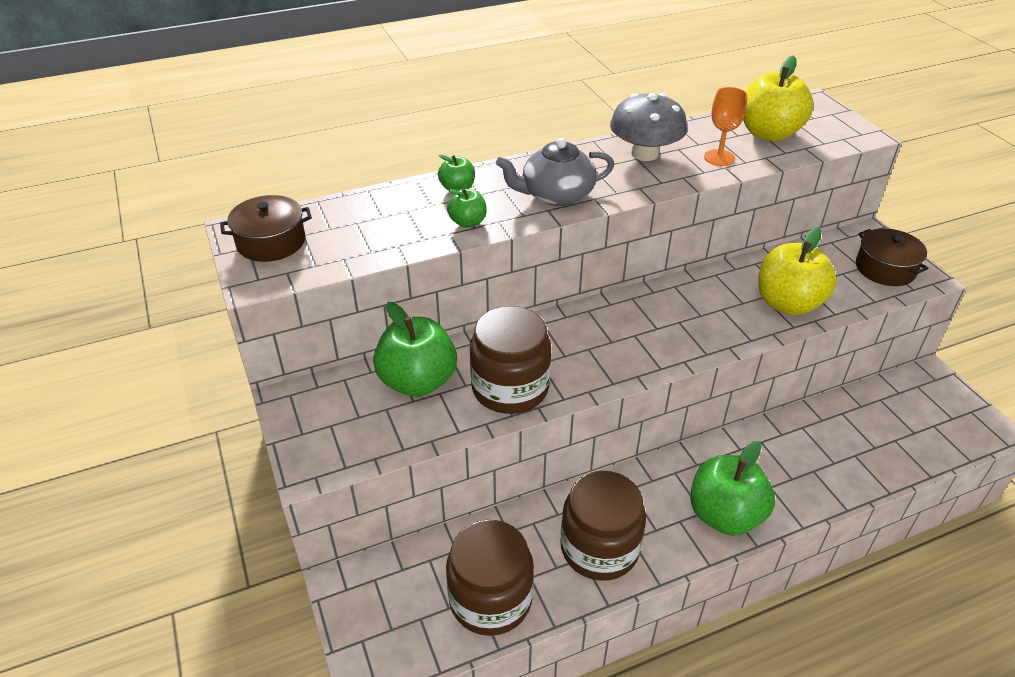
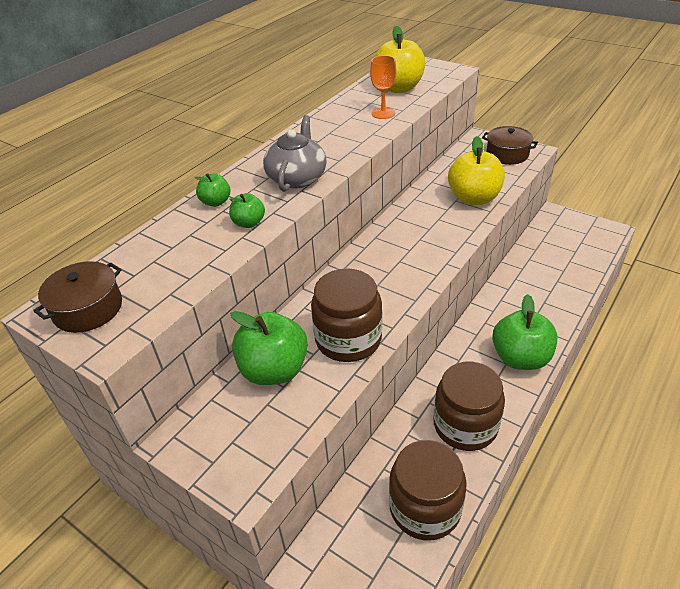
camera: 30 degrees left, 0 degrees up
(556, 195) = (297, 178): grey teapot -> grey teapot turned 150 degrees clockwise
(645, 153) = (331, 128): grey mushroom -> none

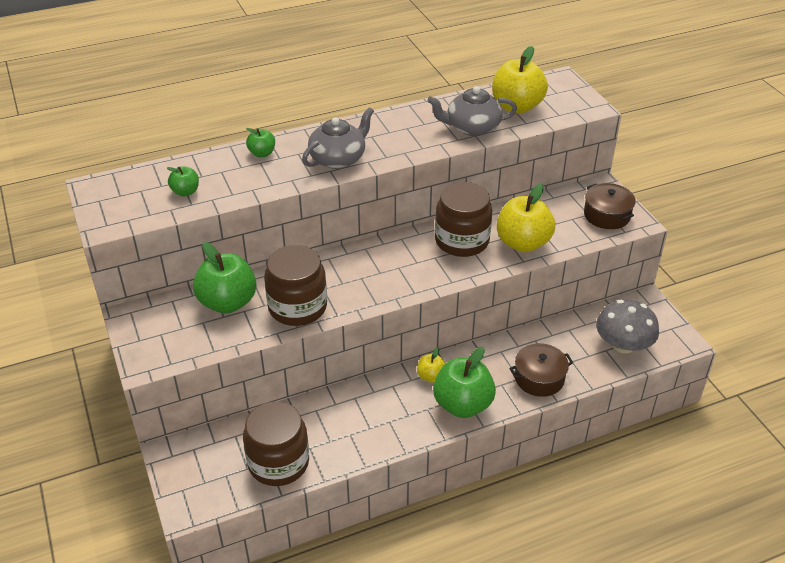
camera: 30 degrees right, 0 degrees up
(88, 309) = (116, 196): brown pot -> brown pot (539, 378)
(249, 223) = (267, 181): green apple -> green apple (185, 192)
(383, 113) = (472, 127): orange goblet -> grey teapot
(465, 425) = (364, 428): brown jar -> brown jar (462, 241)
(471, 348) = (431, 376): none -> yellow apple
(576, 251) = (623, 345): none -> grey mushroom

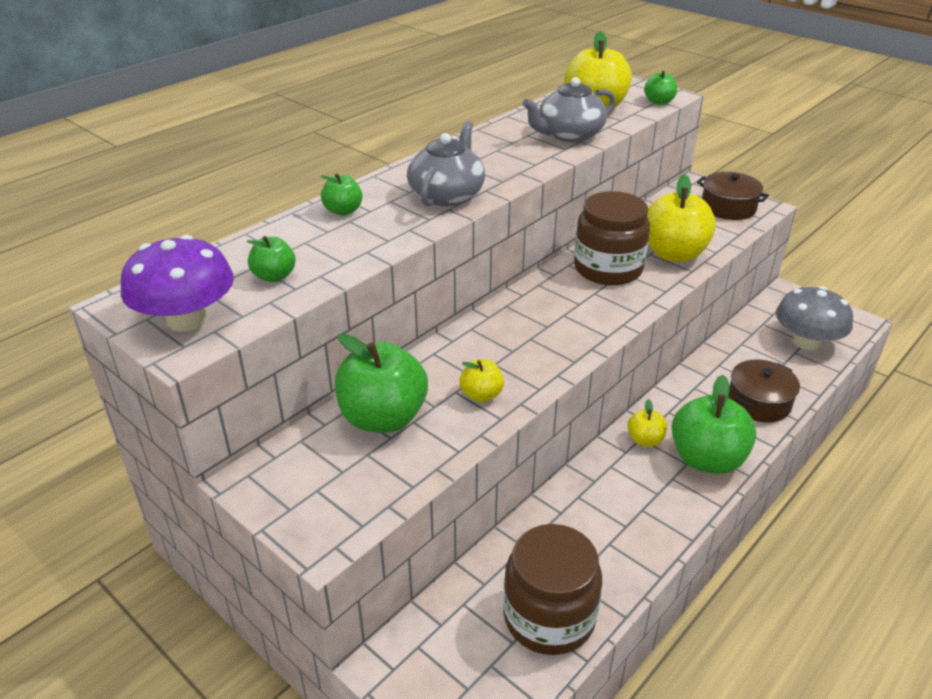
camera: 25 degrees left, 5 degrees down
(118, 207) = (186, 319): none -> purple mushroom
(297, 307) = (481, 395): brown jar -> yellow apple
(574, 112) = (659, 102): none -> green apple

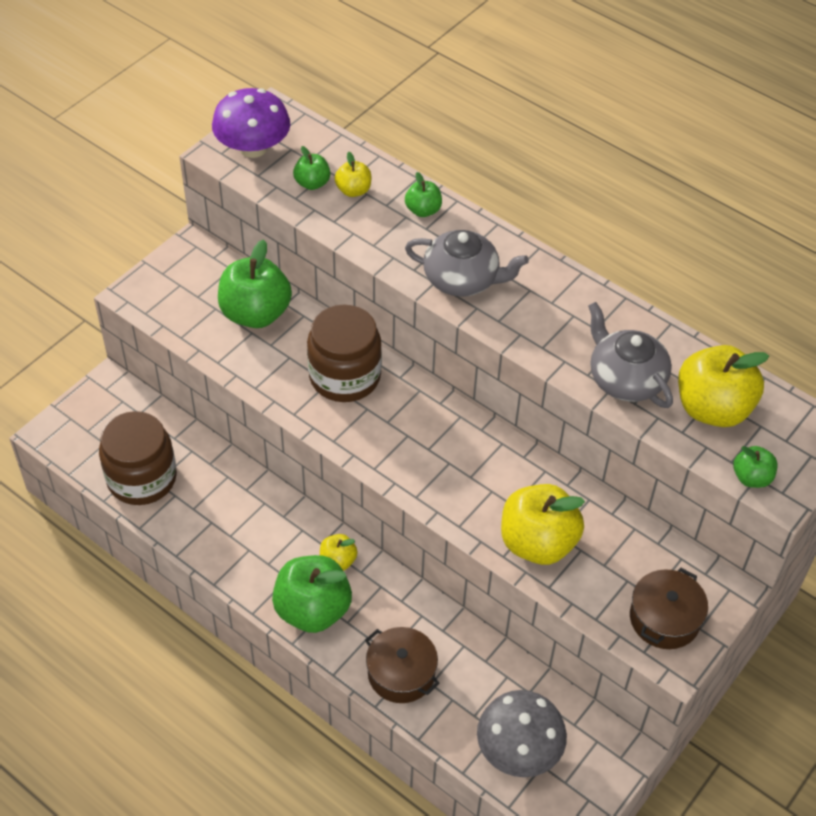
camera: 85 degrees right, 15 degrees up
(481, 395) = (284, 374): yellow apple -> yellow apple (353, 190)
(608, 269) = (498, 477): brown jar -> brown jar (345, 376)

